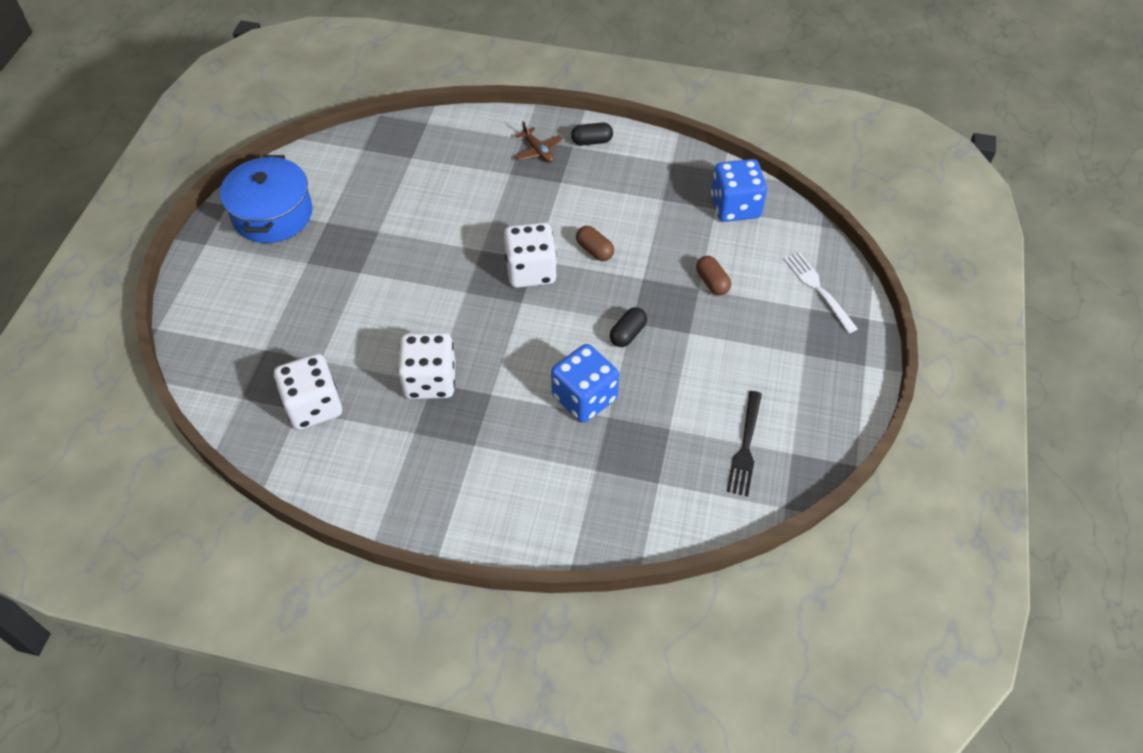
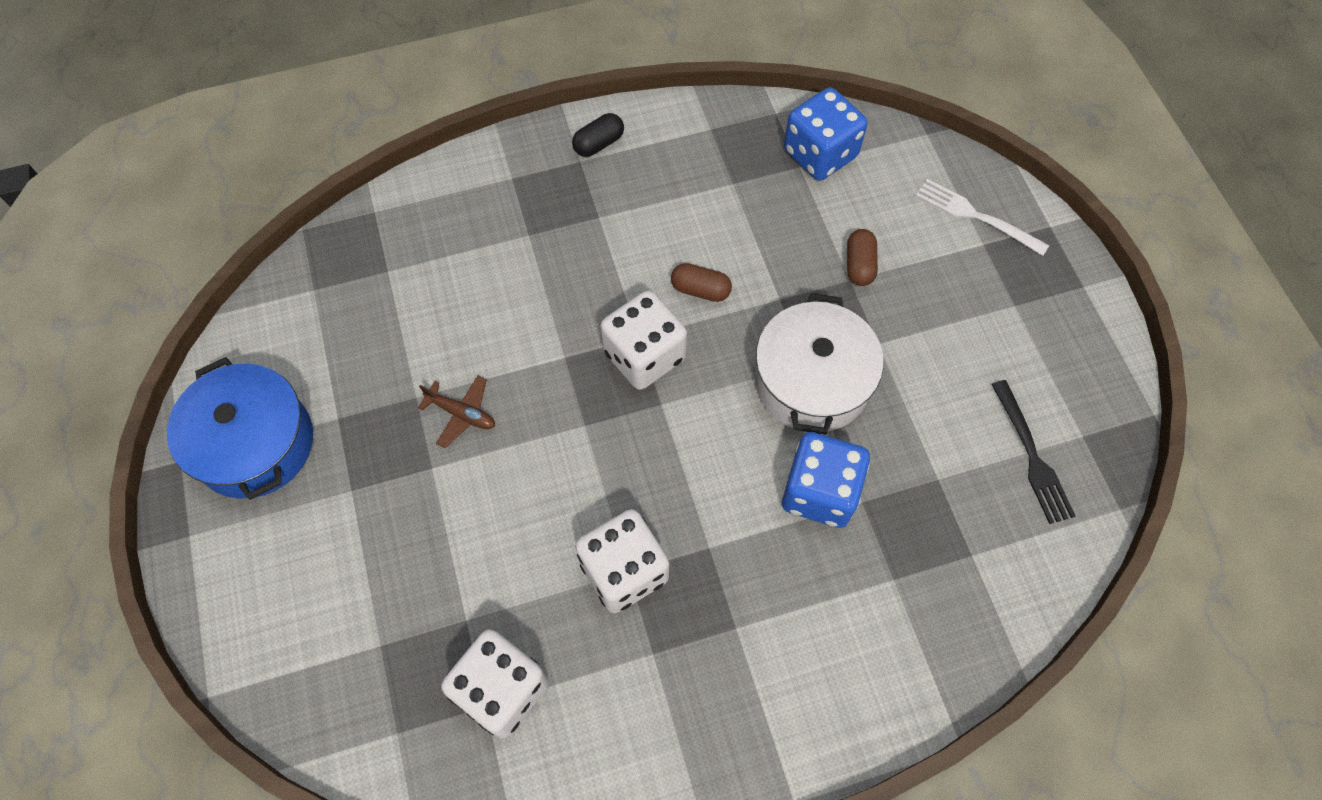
camera: 30 degrees left, 10 degrees up
(538, 151) = (542, 186): brown plane -> brown plane (461, 414)
(627, 334) = (811, 381): black capsule -> white pot
(712, 282) = (859, 265): brown capsule -> brown capsule turned 60 degrees clockwise

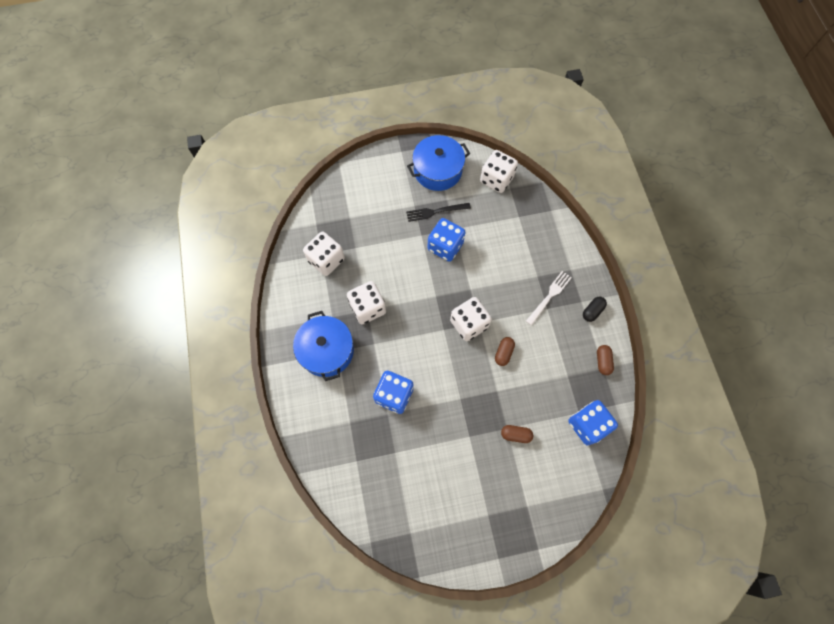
camera: 95 degrees right, 5 degrees up
(289, 317) = (496, 179): none -> white dice
(461, 414) = (445, 246): brown plane -> blue dice
(599, 144) = (592, 311): black capsule -> black capsule turned 75 degrees clockwise
(698, 129) = (602, 361): none -> brown capsule
(738, 654) = (326, 350): none -> blue pot
(811, 381) = (450, 400): white pot -> none
(975, 216) = (545, 506): white fork -> white fork (549, 296)
(1032, 457) = (402, 503): black fork -> black fork (435, 212)

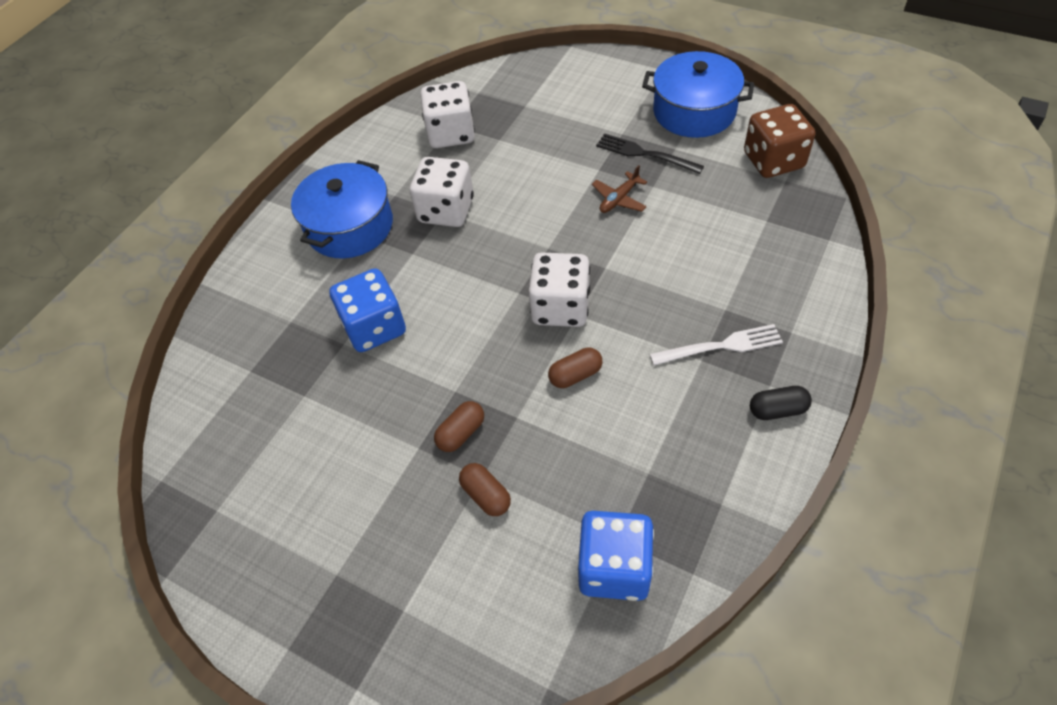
camera: 45 degrees right, 15 degrees down
(445, 246) = (619, 199): blue dice -> brown plane
(496, 179) = (773, 161): white dice -> brown dice
(602, 361) = (729, 493): brown capsule -> brown capsule (461, 433)

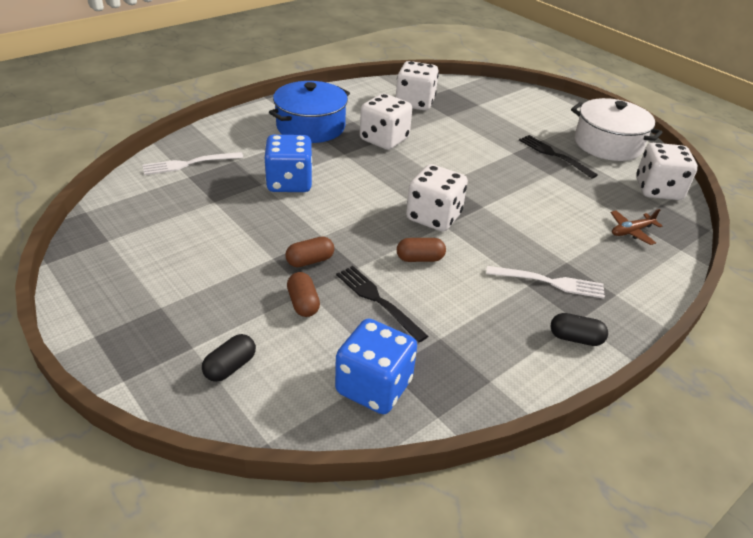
camera: 15 degrees right, 15 degrees down
(238, 351) = (189, 164): none -> white fork
(457, 615) = (230, 367): none -> black capsule
(560, 454) = (377, 300): none -> black fork
(619, 199) = (518, 173): brown plane -> brown plane (631, 231)
(694, 111) = (608, 144): blue pot -> white pot
(773, 161) = (658, 190): brown dice -> white dice

